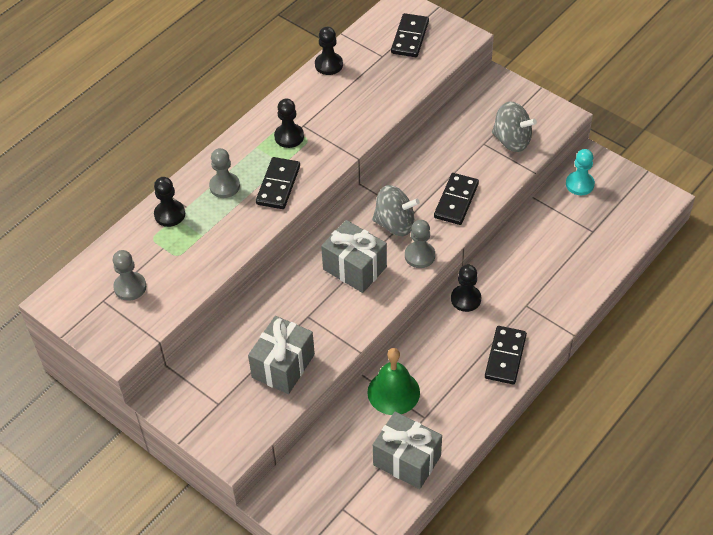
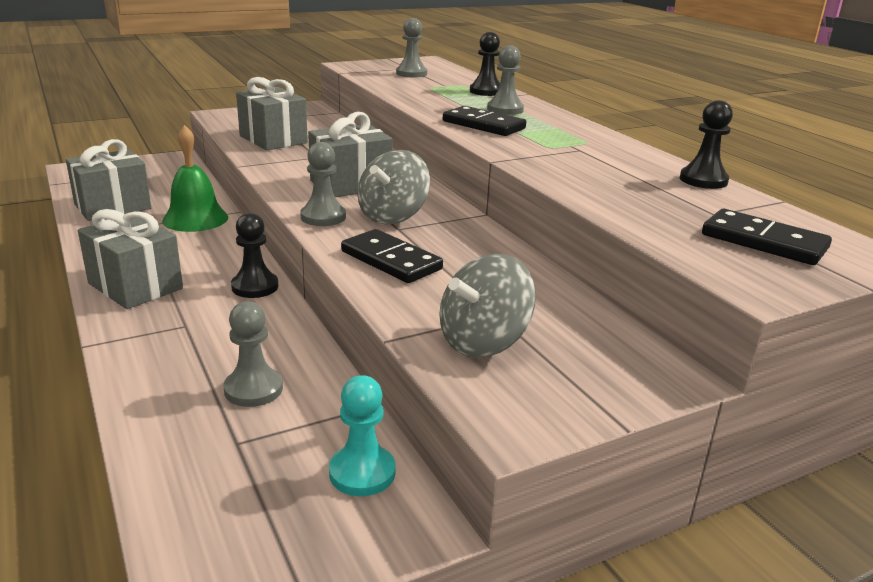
camera: 110 degrees right, 25 degrees down
(289, 137) = (563, 140): black pawn -> none
(505, 356) = (135, 286): black domino -> grey gift
(556, 245) = (253, 389): none -> grey pawn

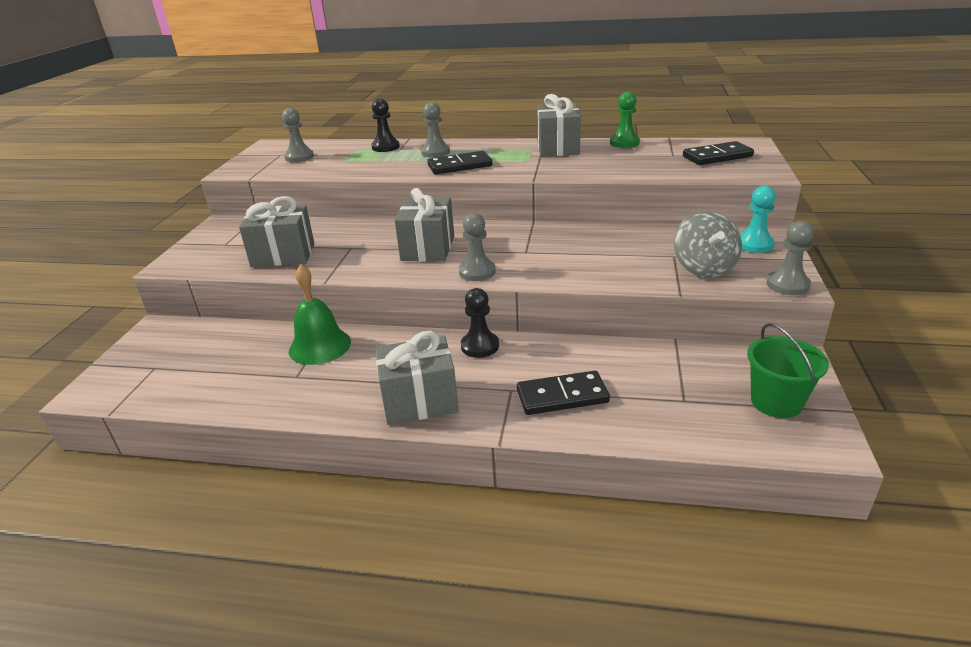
camera: 50 degrees left, 5 degrees up
(113, 207) = (231, 384): grey gift -> grey gift (558, 148)
(253, 389) = (626, 379): grey pawn -> grey pawn (787, 285)
(282, 524) = (776, 402): none -> green bucket
(362, 473) = (742, 363): turquoise pawn -> turquoise pawn (754, 244)
(391, 260) = (574, 266): black domino -> black domino (562, 396)
(393, 216) = (504, 248): grey spinning top -> none
(703, 180) = (624, 143): black pawn -> green pawn

